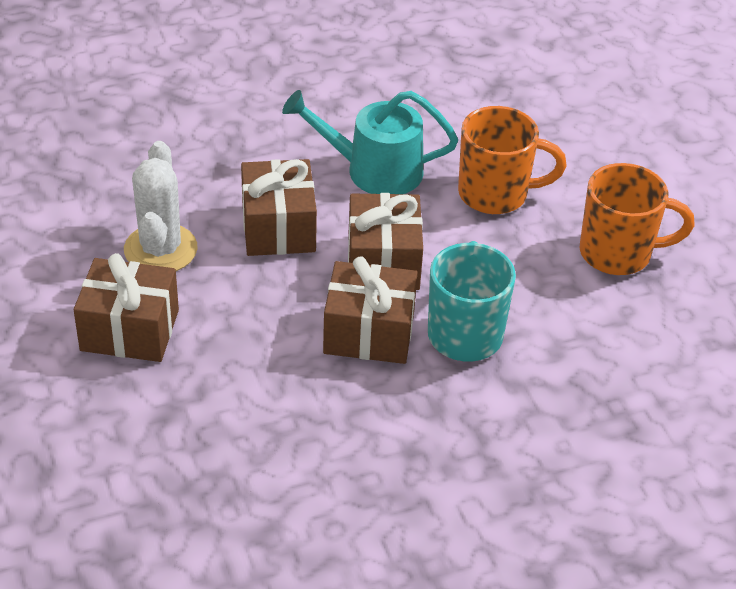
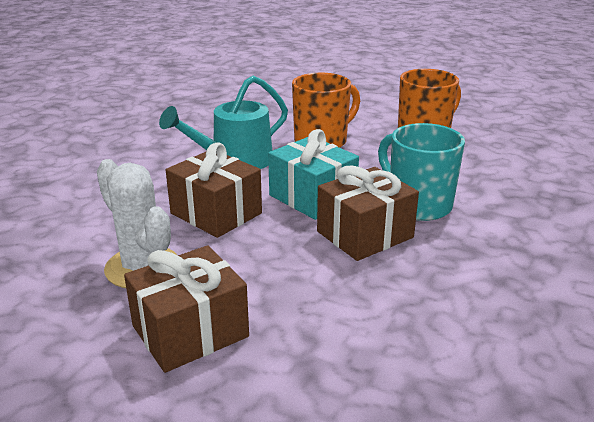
camera: 40 degrees left, 15 degrees down
(383, 262) = (312, 197): brown gift -> turquoise gift

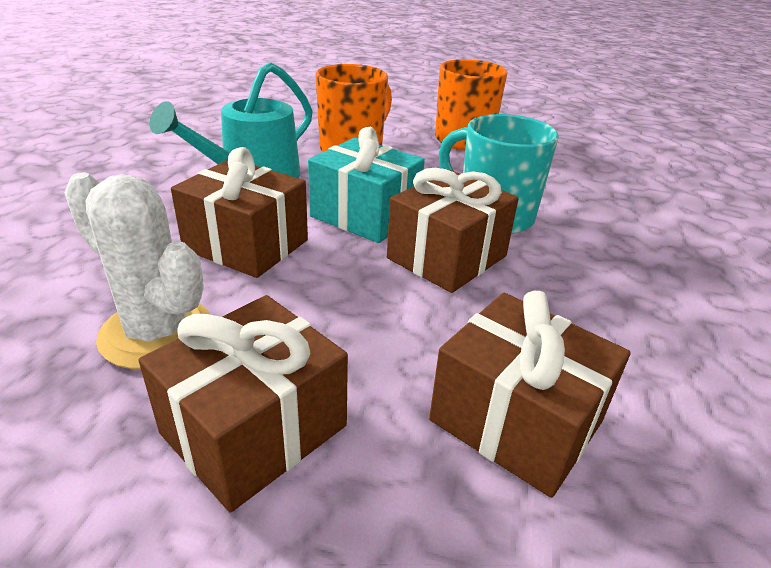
camera: 15 degrees left, 5 degrees up
(366, 349) = (516, 421): none -> brown gift

